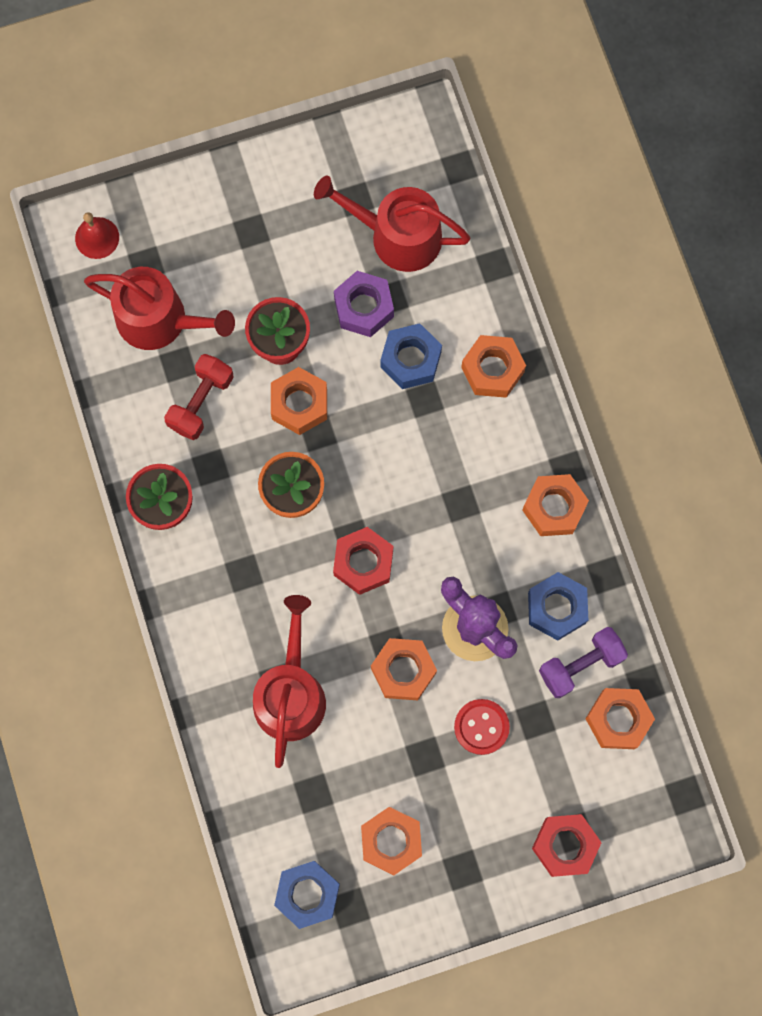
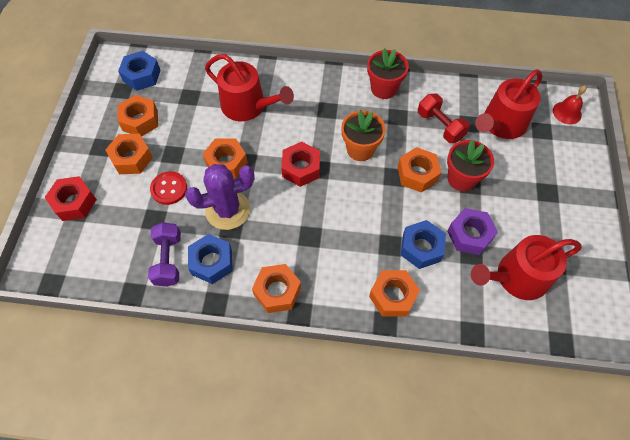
camera: 115 degrees right, 15 degrees down
(397, 236) = (517, 277): red watering can -> red watering can turned 150 degrees counterclockwise
(618, 719) = (121, 266): orange nut -> orange nut (132, 158)

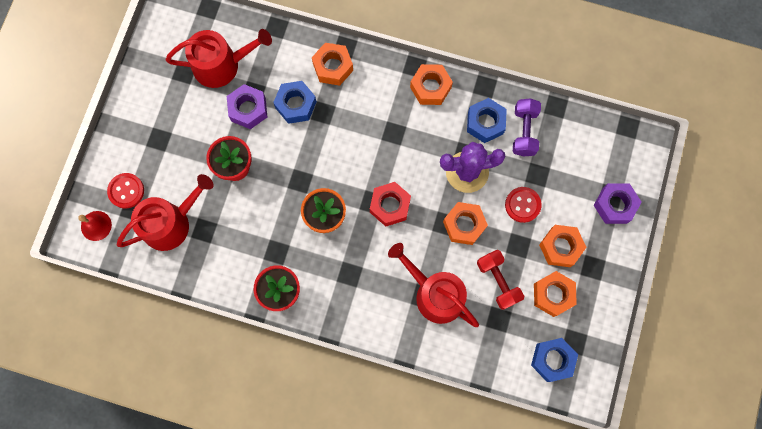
camera: 170 degrees left, 15 degrees up
(74, 202) = (614, 205): red nut -> purple nut
(417, 174) = (276, 179): orange nut -> none
(440, 126) = (235, 232): red dumbbell -> red dumbbell (498, 281)
(555, 143) = (126, 191): none -> red button

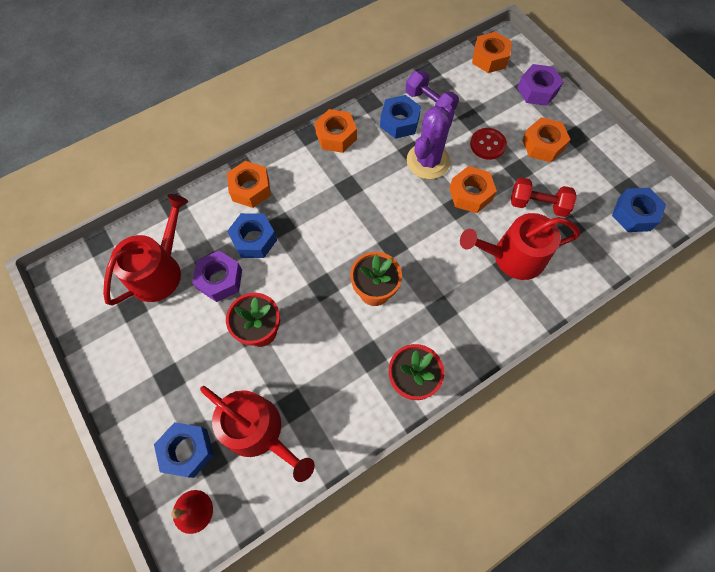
camera: 50 degrees left, 10 degrees down
(126, 191) = (187, 450): red button -> blue nut
(171, 223) = (258, 431): red watering can -> red watering can turned 120 degrees clockwise
(390, 206) = (408, 234): red nut -> none
(553, 294) = (578, 176): orange nut -> orange nut (489, 58)

